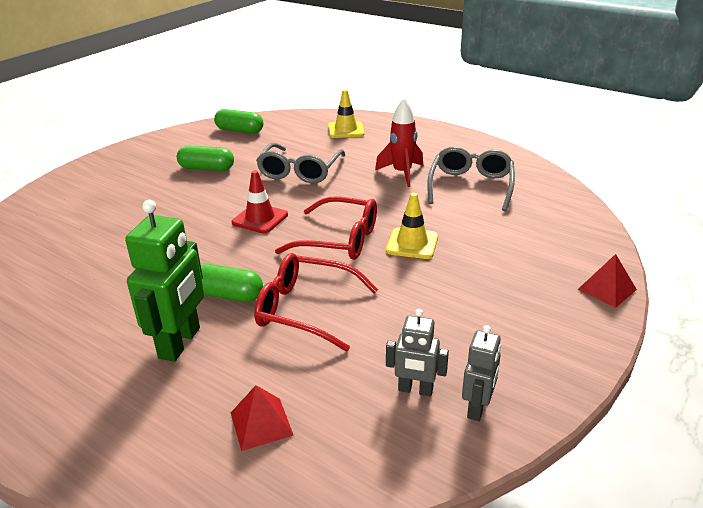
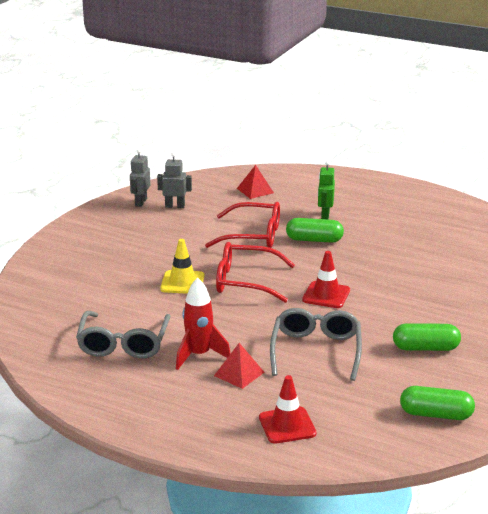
camera: 170 degrees right, 5 degrees down
(180, 343) = (325, 215): green robot -> green robot, size x0.57
(346, 130) = (287, 425): yellow traffic cone -> red traffic cone
(607, 289) = (36, 260): red pyramid -> red pyramid (239, 374)

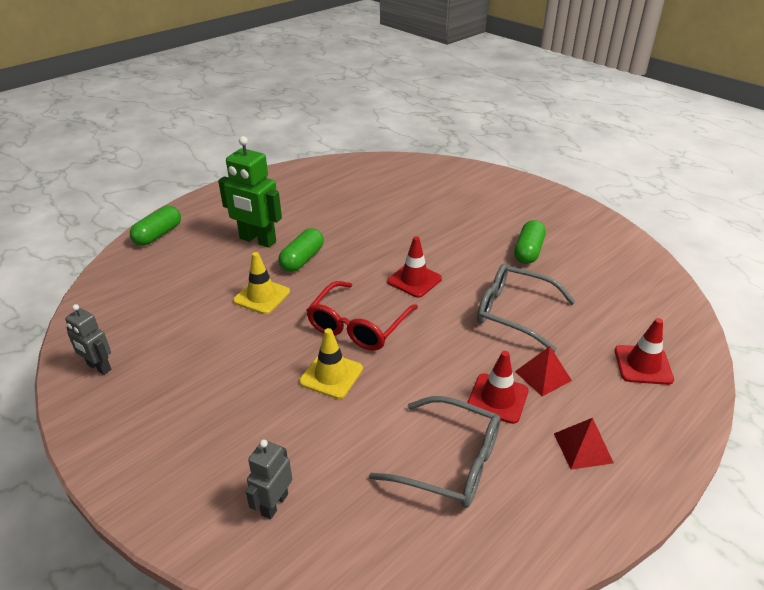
camera: 70 degrees left, 10 degrees up
(175, 206) = (139, 339): grey robot -> grey robot (274, 504)
(199, 355) = (497, 398): red rocket -> red traffic cone
(252, 235) = (262, 296): red glasses -> yellow traffic cone
(255, 190) = (161, 269): red pyramid -> red pyramid (582, 448)
(325, 215) = (257, 240): green robot -> green robot, size x1.75
(436, 414) = (632, 274): green capsule -> green capsule (158, 235)

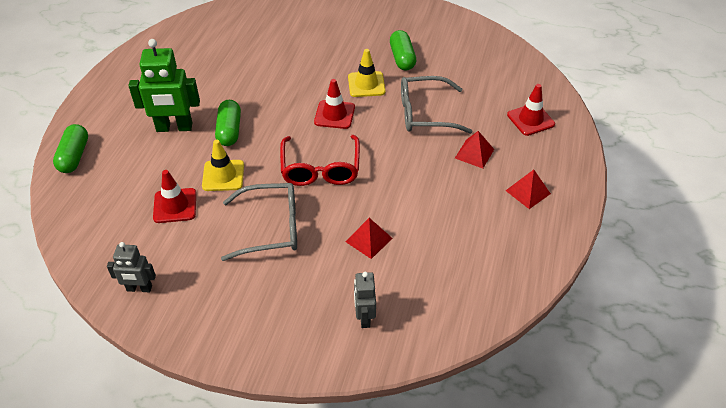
camera: 30 degrees left, 10 degrees up
(331, 375) = (331, 215): yellow traffic cone -> yellow traffic cone (366, 84)
(349, 419) = (369, 240): none -> red pyramid
(449, 462) = (455, 238): grey glasses -> grey glasses (270, 228)
(497, 398) = (456, 182): red traffic cone -> red traffic cone (175, 206)

